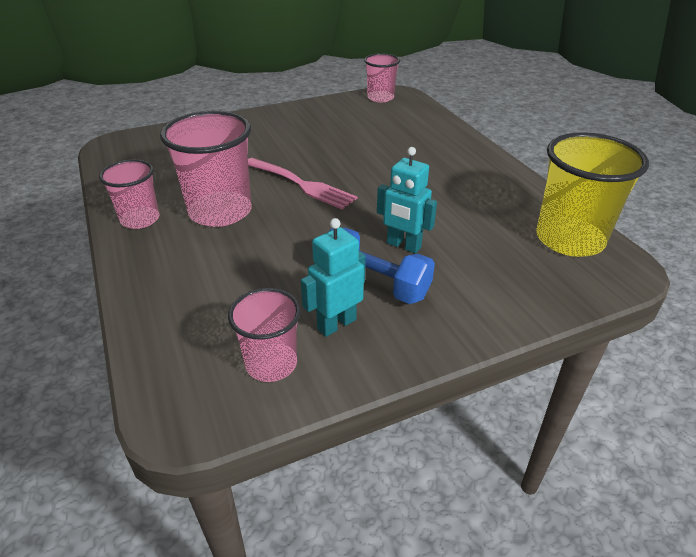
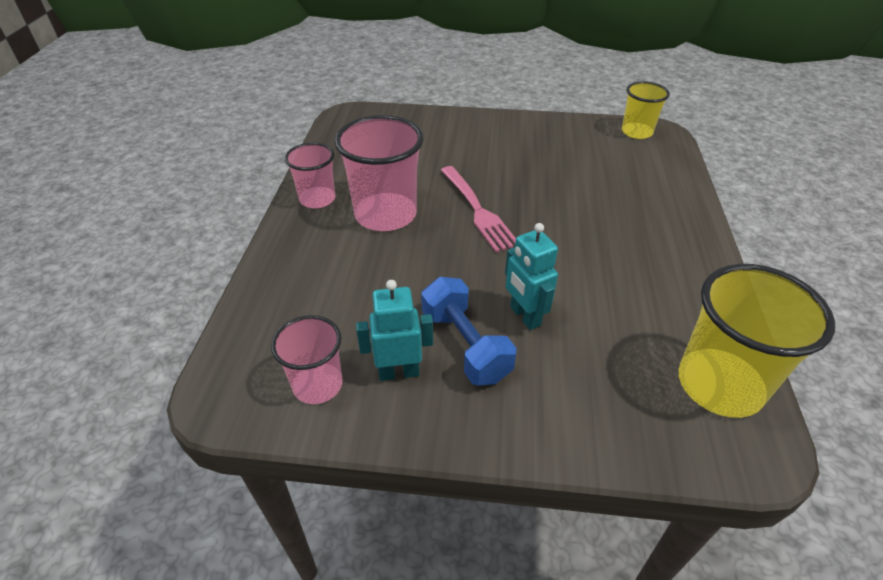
camera: 30 degrees right, 5 degrees up
(380, 98) = (636, 132): pink cup -> yellow cup

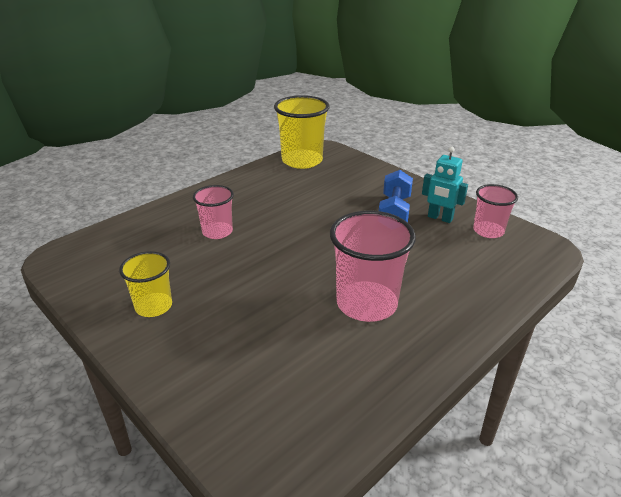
camera: 140 degrees left, 10 degrees down
(317, 199) = (415, 351): pink cup -> pink cup (217, 232)
(477, 210) = (294, 271): pink fork -> none
(524, 316) = (348, 209): turquoise robot -> none
(636, 132) = (71, 266): yellow cup -> yellow cup (154, 306)

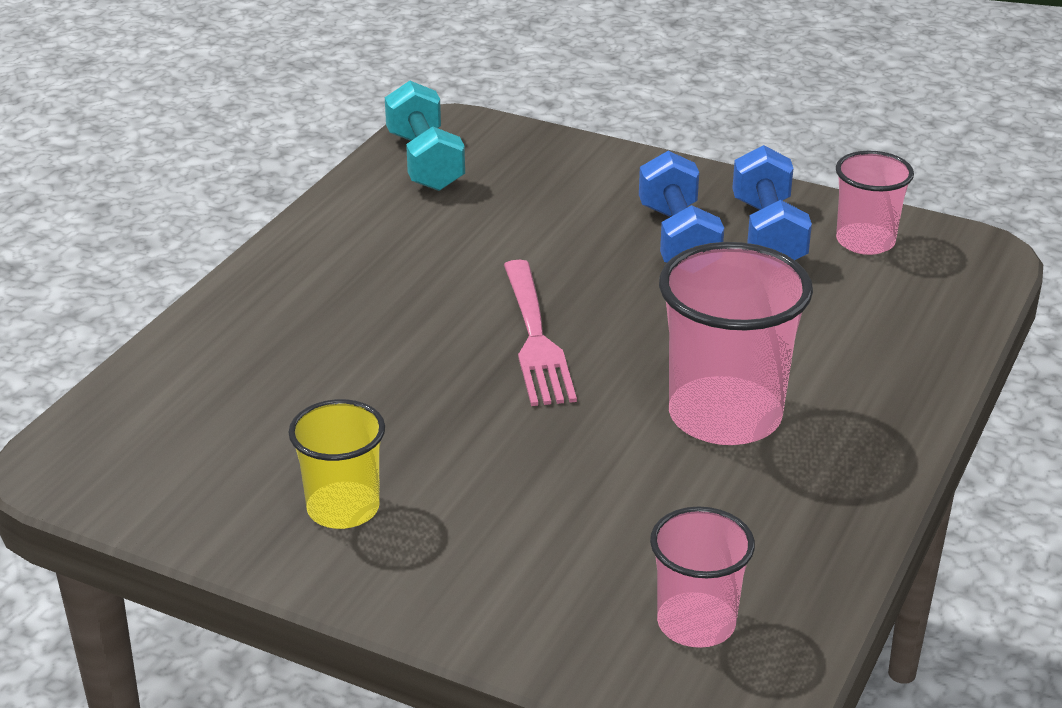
camera: 20 degrees left, 0 degrees up
(217, 232) = (357, 346): pink cup -> pink cup (696, 623)
(298, 244) = (535, 337): none -> pink fork
(302, 161) = (425, 162): yellow cup -> turquoise dumbbell
(440, 218) = (768, 234): turquoise robot -> blue dumbbell

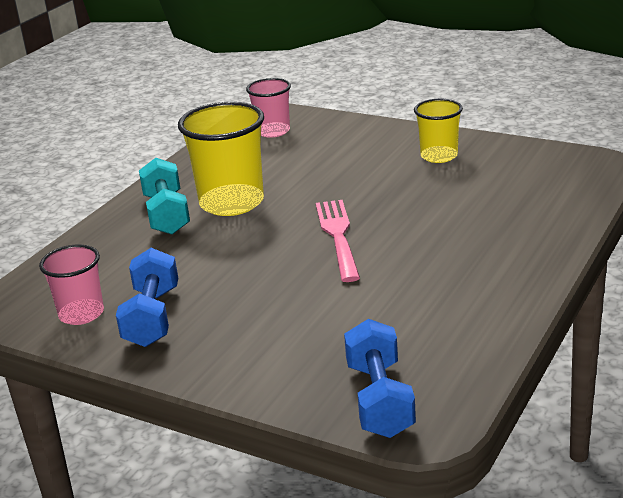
camera: 175 degrees left, 5 degrees down
(425, 162) = (436, 377): turquoise dumbbell -> turquoise dumbbell (166, 214)
(678, 239) = (223, 309): blue dumbbell -> blue dumbbell (379, 400)
(725, 416) = (232, 203): pink cup -> yellow cup

